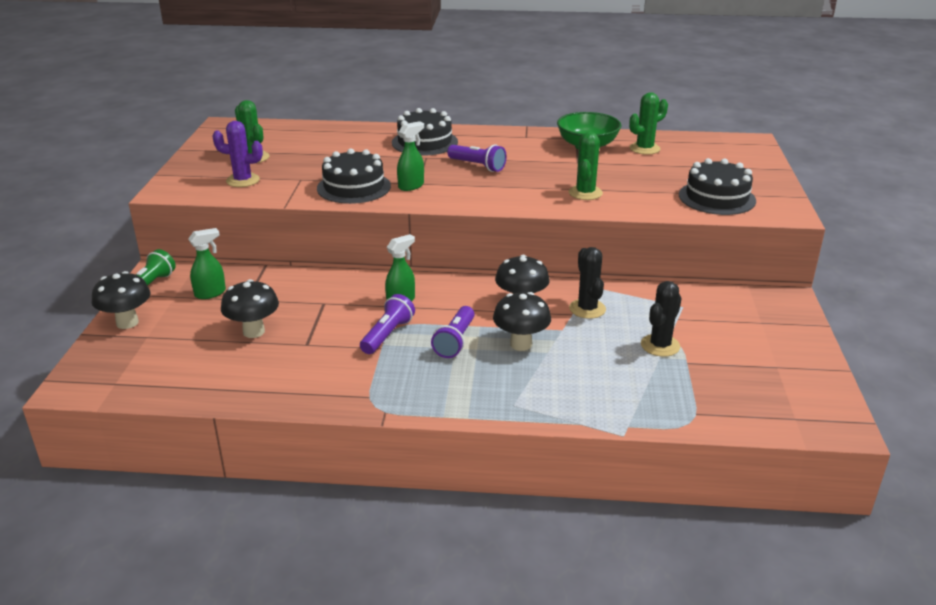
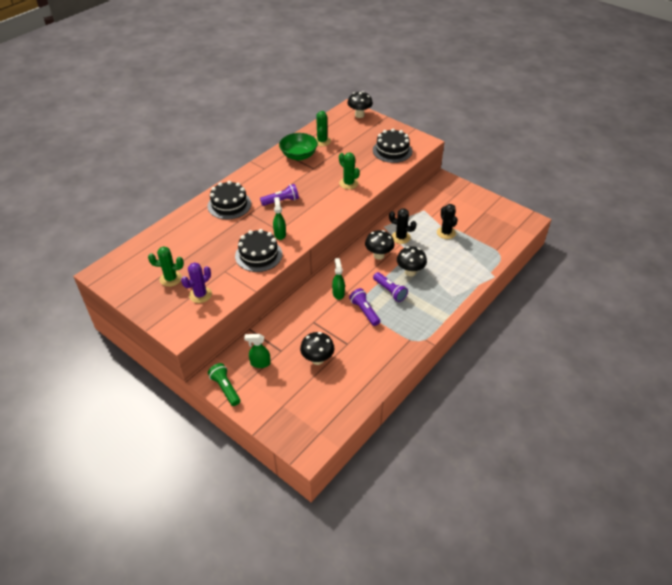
camera: 55 degrees left, 15 degrees up
(127, 323) = (259, 410): black mushroom -> black mushroom (359, 115)
(210, 293) = (260, 363): green spray bottle -> green spray bottle turned 90 degrees counterclockwise

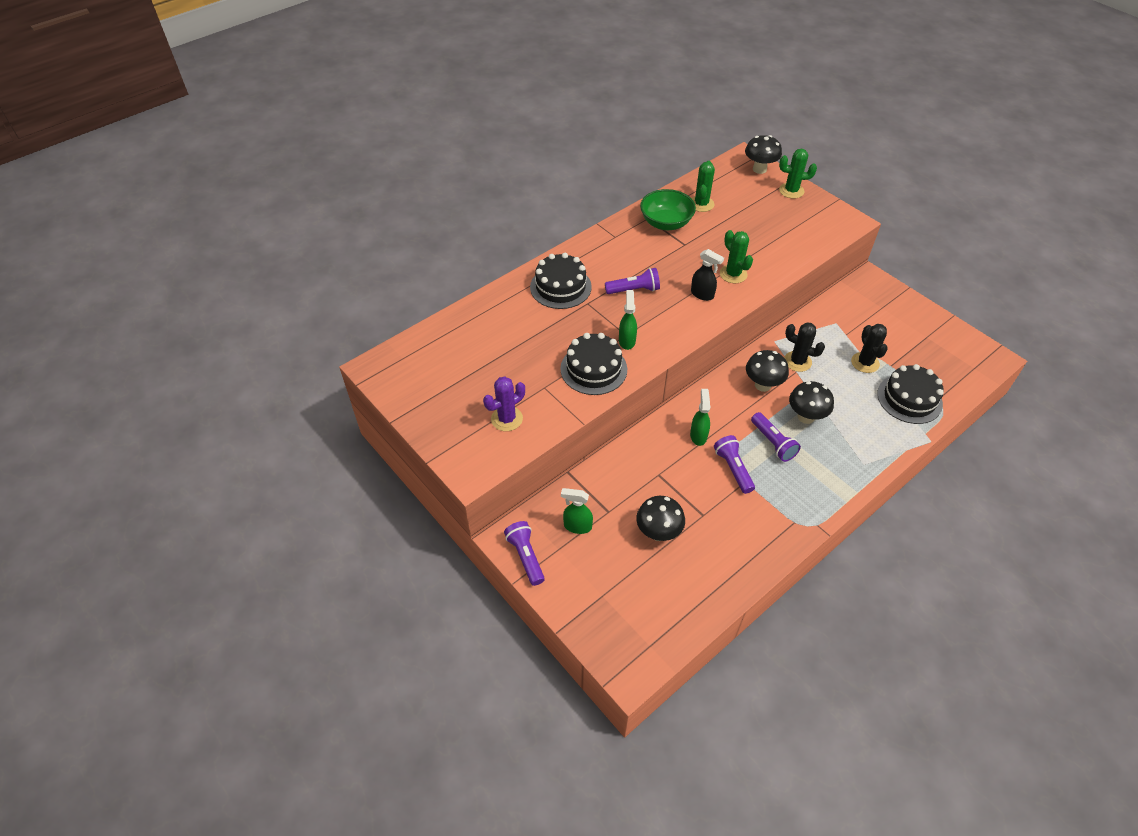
camera: 10 degrees right, 5 degrees up
(171, 279) = (469, 389): green cactus -> green cactus (791, 191)
(225, 388) = (525, 557): green flashlight -> purple flashlight
(329, 199) = (702, 294): none -> black spray bottle
(392, 151) = (802, 230): black cake -> black cake (909, 399)

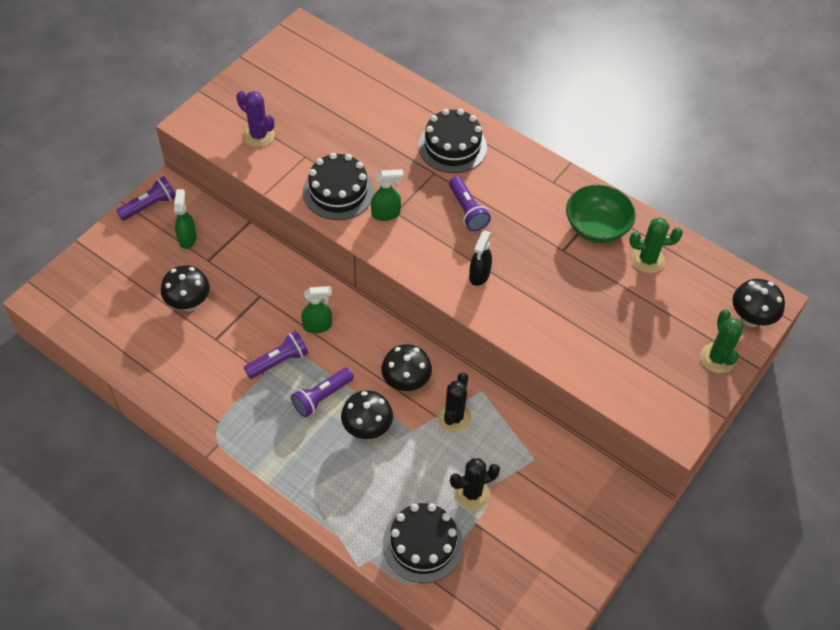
camera: 75 degrees right, 5 degrees up
(733, 274) = (525, 303): green cactus -> none

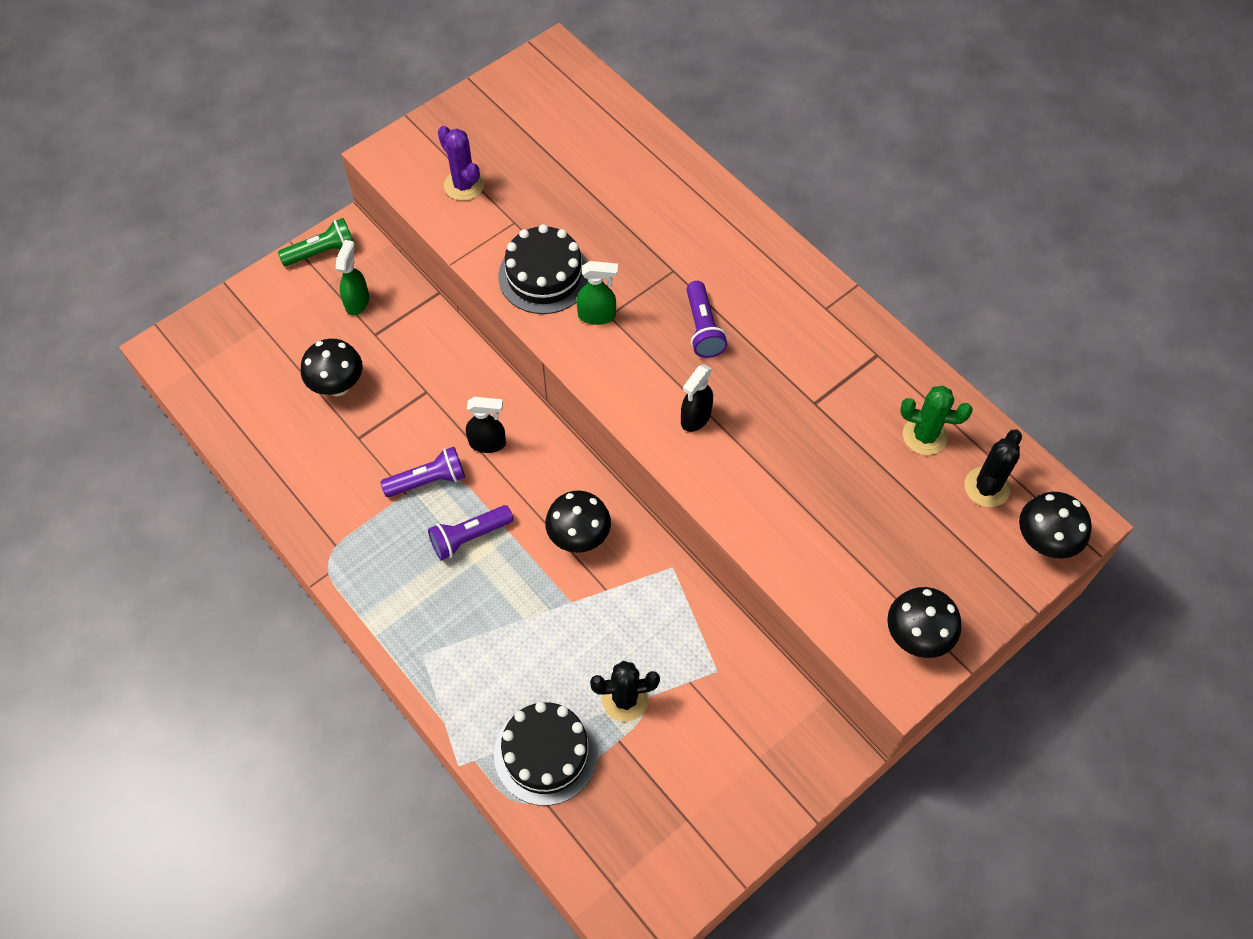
camera: 15 degrees right, 5 degrees up
(149, 205) = (322, 252): purple flashlight -> green flashlight
(318, 326) = (488, 443): green spray bottle -> black spray bottle
(367, 429) = (515, 589): black mushroom -> black mushroom (916, 637)
(452, 146) = (706, 238): black cake -> none
(453, 417) = (627, 595): black cactus -> black cactus (987, 487)
(596, 227) = (867, 379): green bowl -> none
(717, 358) = (983, 588): green cactus -> none

